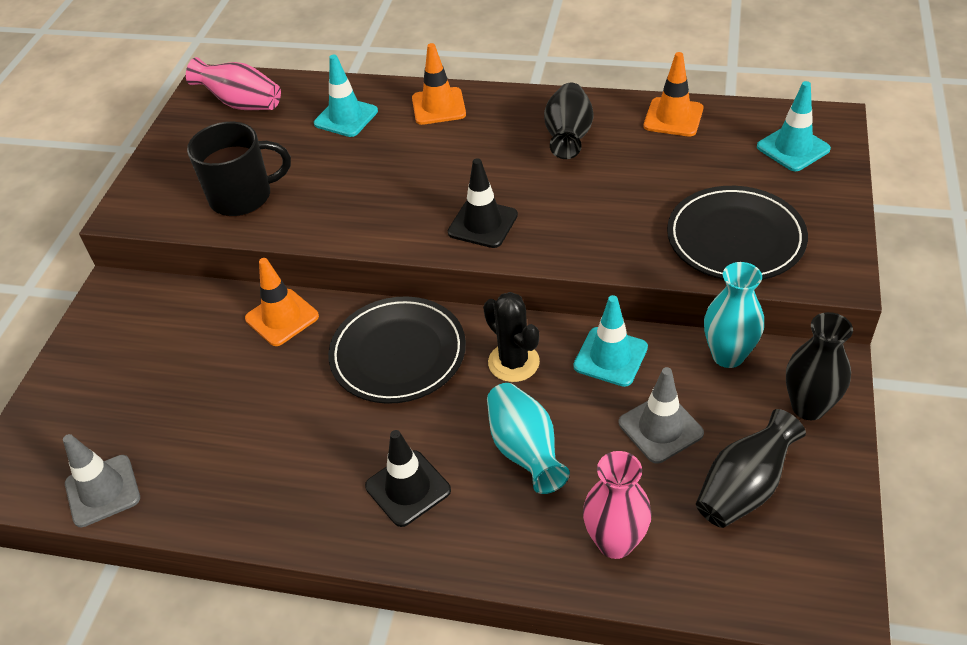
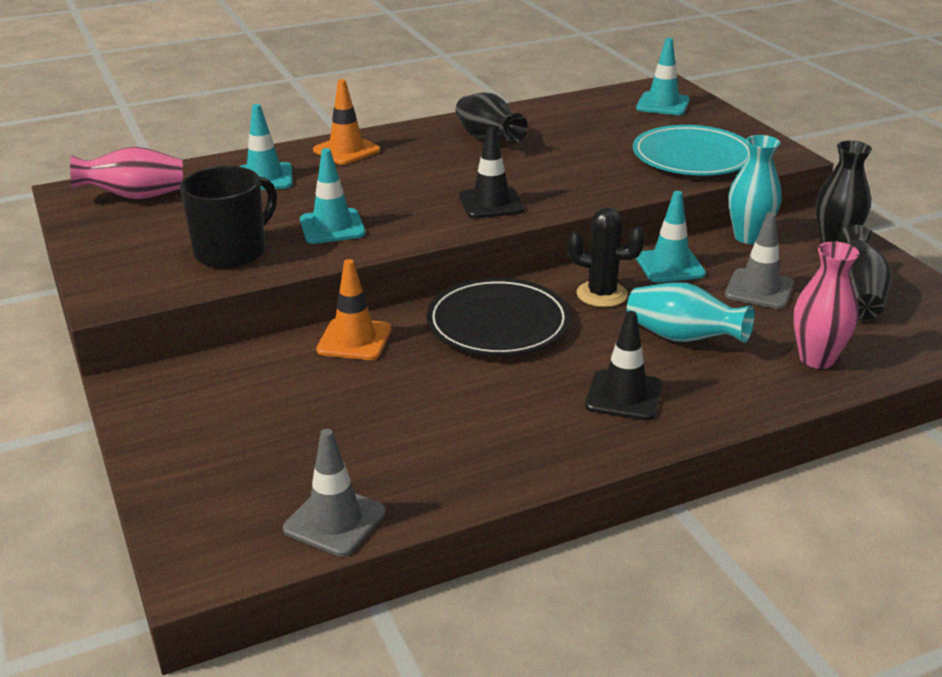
camera: 40 degrees left, 15 degrees down
(335, 199) = (332, 227): none -> turquoise traffic cone
(673, 117) = (554, 110): orange traffic cone -> none
(735, 238) = (692, 157): black plate -> turquoise plate

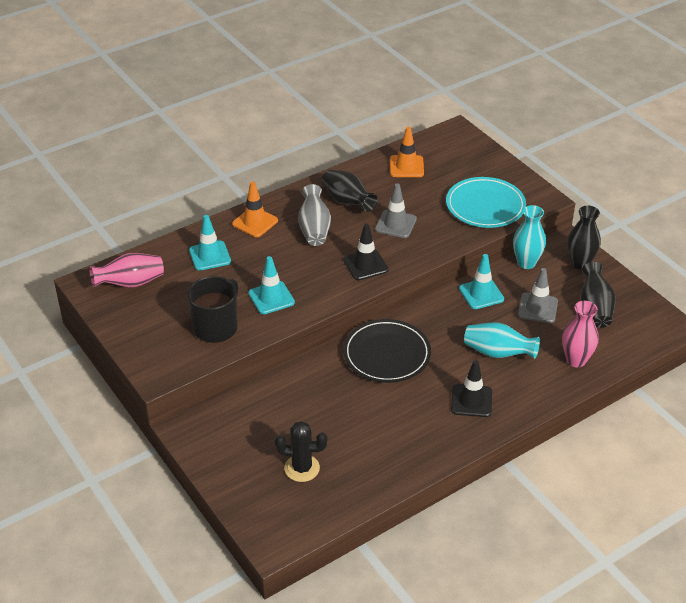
camera: 10 degrees left, 10 degrees up
(335, 521) = (335, 505): grey traffic cone -> grey traffic cone (395, 224)
(354, 340) = (304, 377): orange traffic cone -> orange traffic cone (406, 166)
(429, 162) = (314, 229): none -> grey vase
(602, 294) = (444, 323): black cactus -> black cactus (302, 468)
(663, 104) = (457, 152): turquoise traffic cone -> none

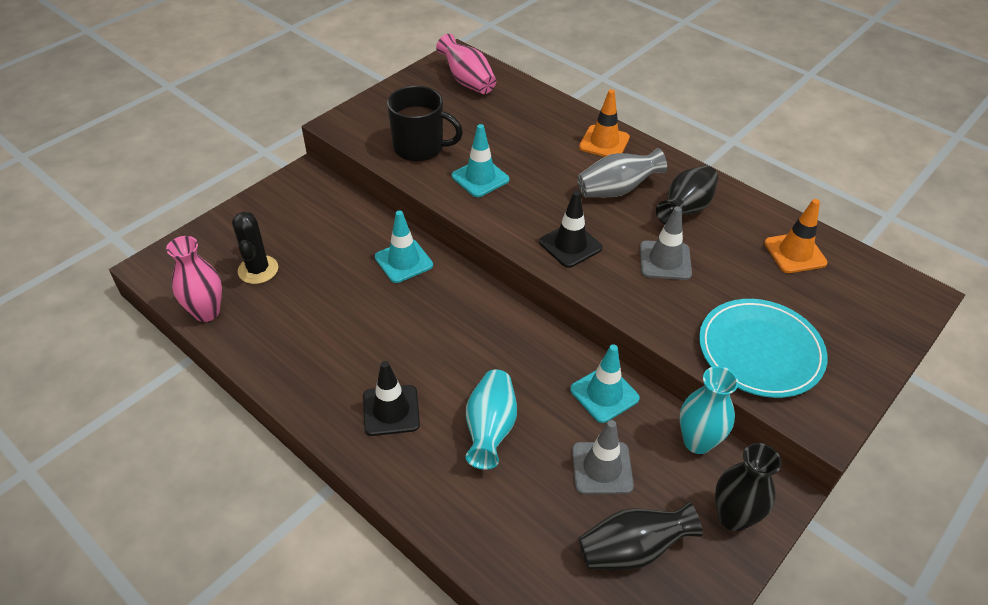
camera: 75 degrees right, 5 degrees up
(210, 256) = (531, 122): turquoise traffic cone -> turquoise traffic cone (403, 261)
(386, 354) = (454, 312): black plate -> none
(576, 360) = (504, 532): pink vase -> pink vase (207, 312)

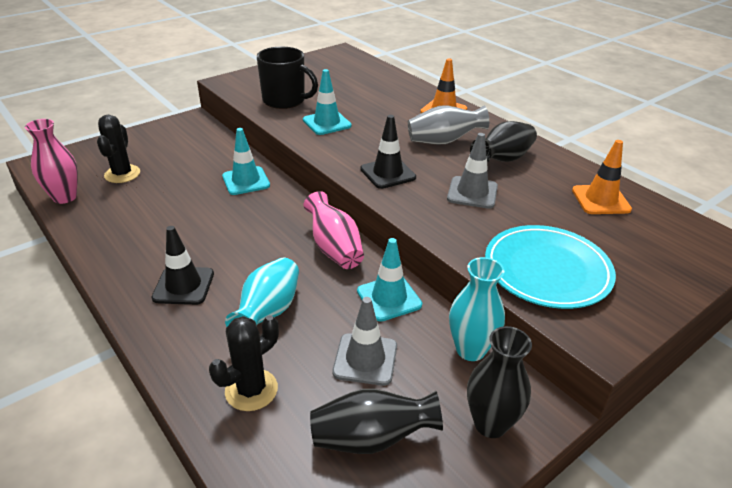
camera: 10 degrees right, 10 degrees down
(467, 81) = (342, 66): pink vase -> pink vase (334, 248)
(505, 519) = (251, 390): none -> black cactus

